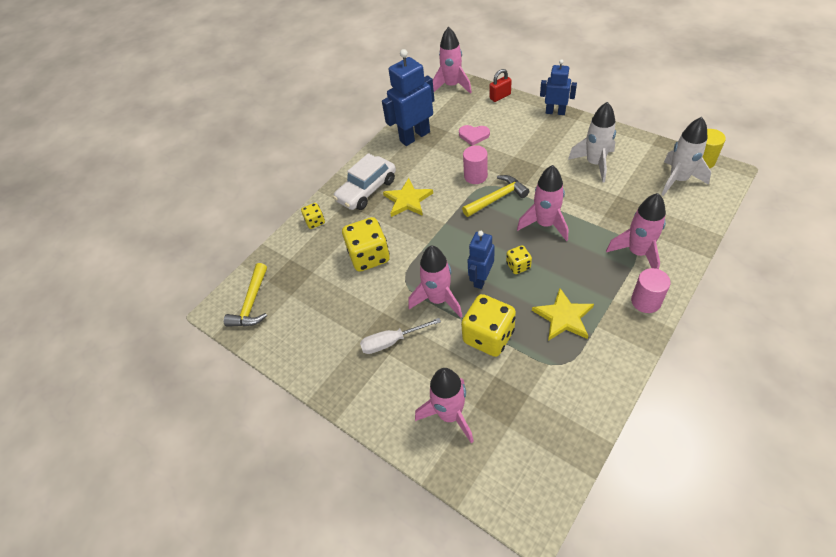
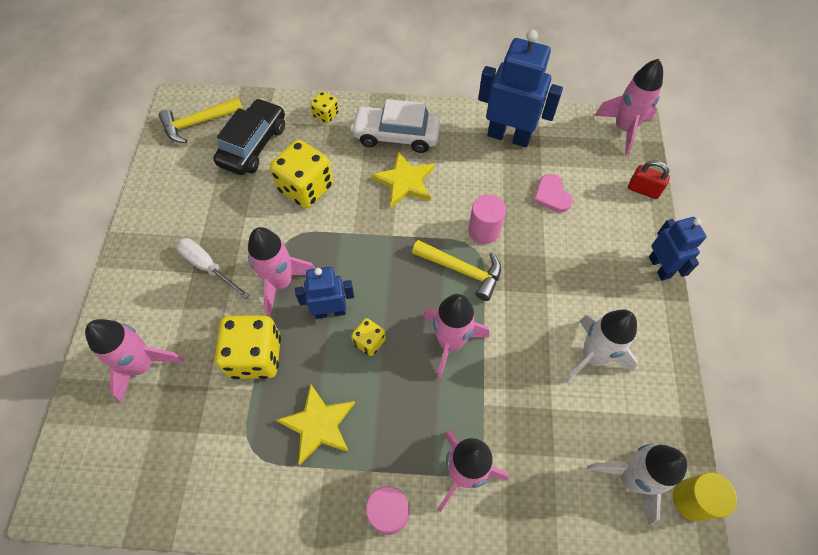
camera: 50 degrees right, 10 degrees up
(304, 274) = (253, 145): none -> black car

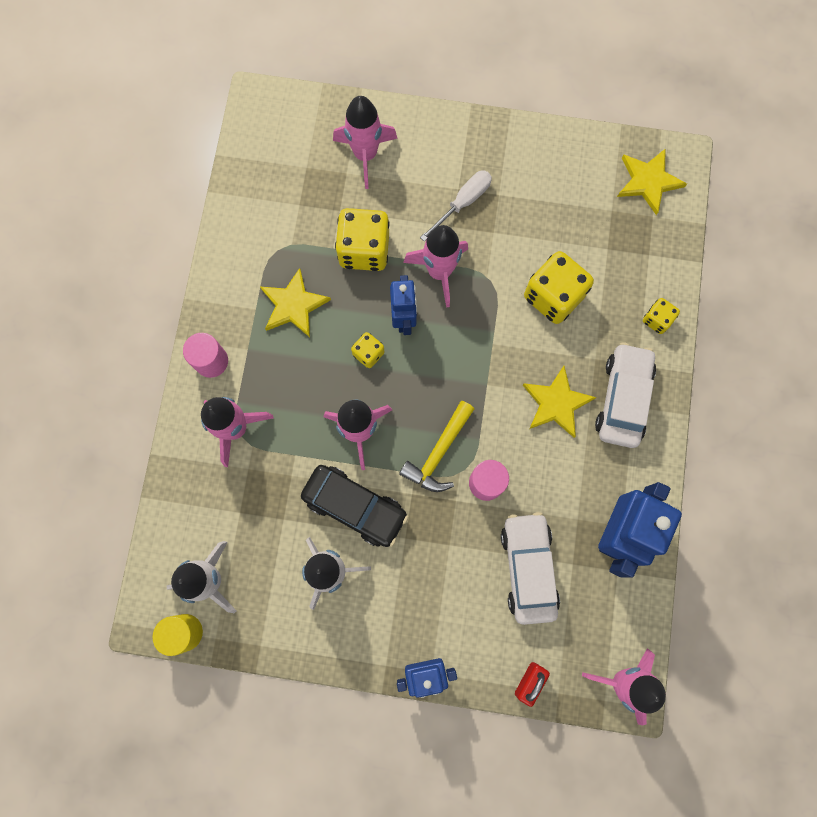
camera: 95 degrees right, 15 degrees up
(198, 123) = (648, 181): yellow hammer -> yellow star
(253, 145) = (615, 241): black car -> black car (355, 507)
(551, 195) = (528, 568): pink heart -> white car

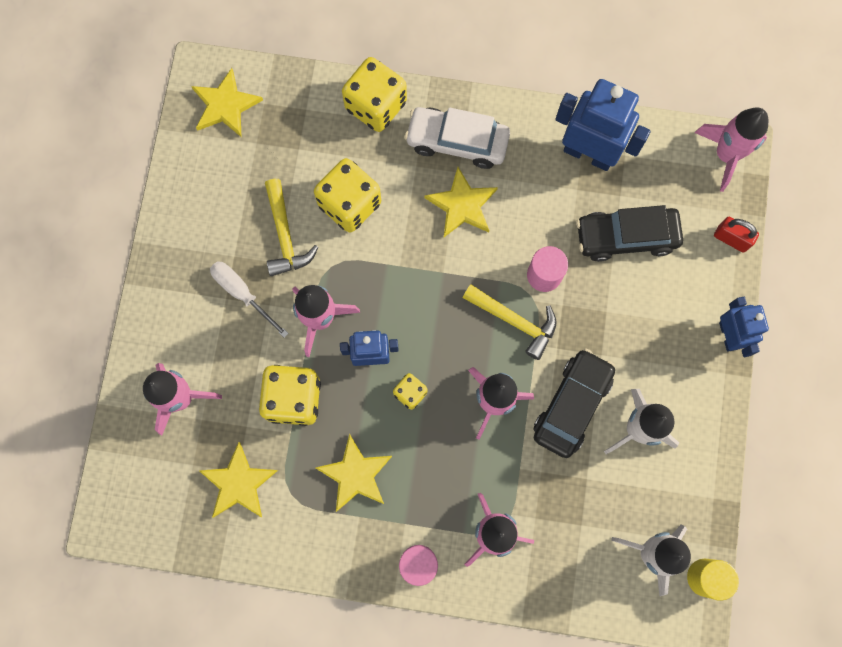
camera: 90 degrees left, 0 degrees up
(288, 205) = (238, 483): none -> yellow star
(519, 239) = (285, 236): none -> yellow hammer
(528, 568) = (626, 237): white car -> black car
(657, 320) = (376, 106): yellow dice -> yellow dice, size x1.95

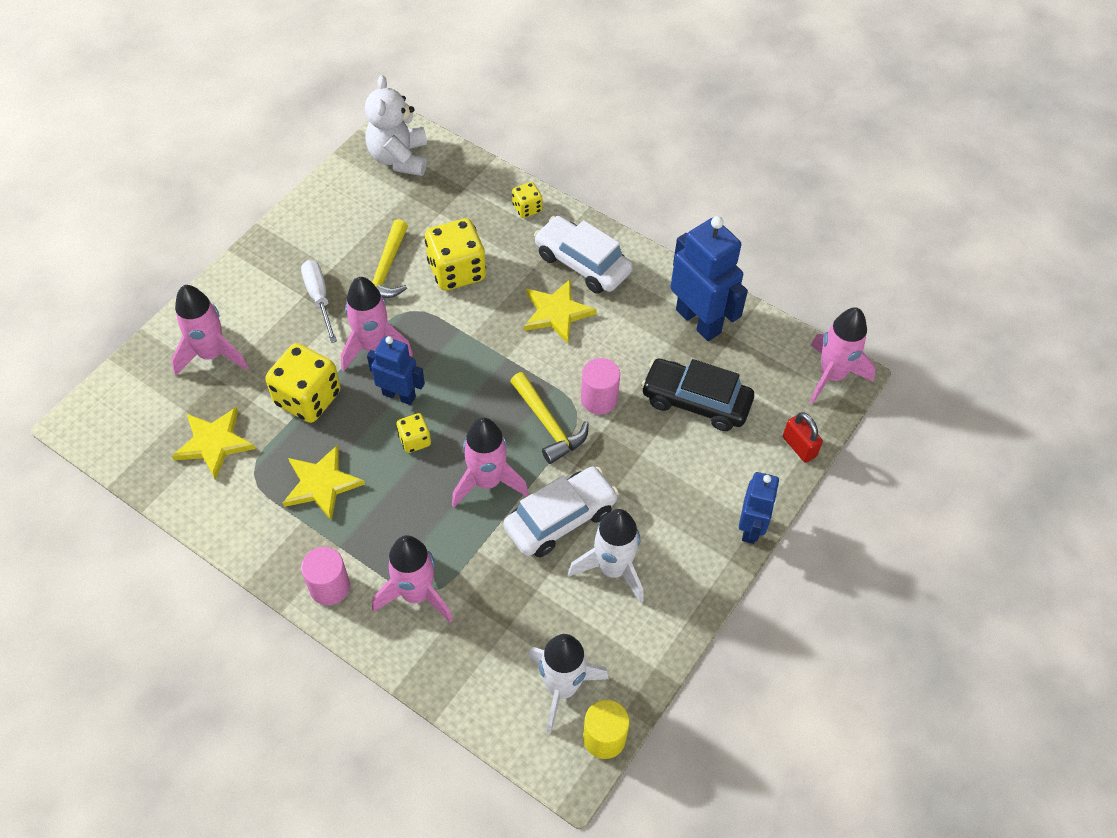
camera: 25 degrees right, 20 degrees down
(225, 105) = (399, 158): yellow star -> white teddy bear
(376, 106) = (527, 208): yellow dice -> yellow dice, size x0.51
(572, 405) = (560, 518): black car -> white car

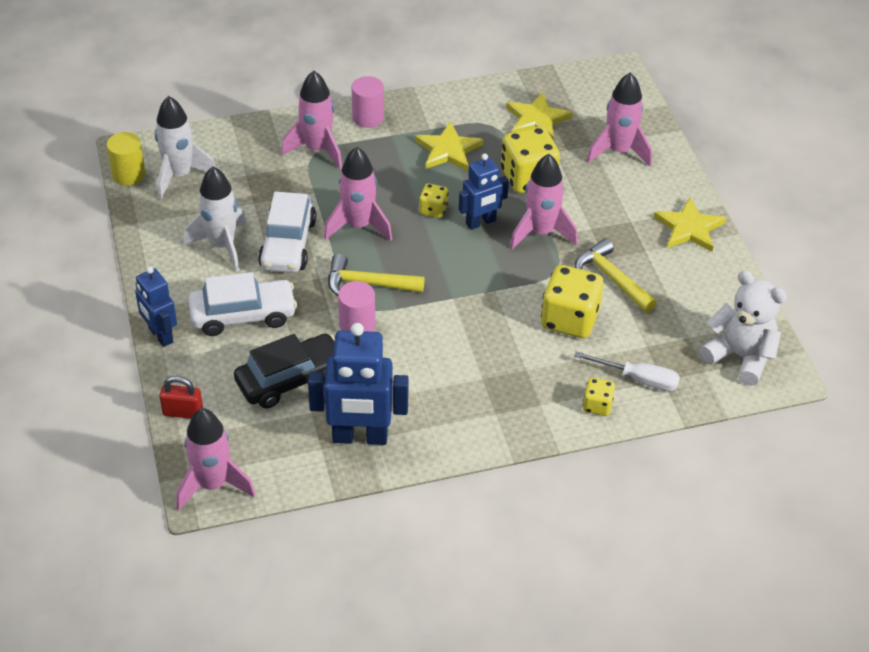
camera: 130 degrees right, 10 degrees down
(319, 298) = (619, 228): white screwdriver -> white screwdriver (638, 379)
(556, 313) = (464, 353): yellow star -> yellow star (689, 228)
(582, 263) = (498, 402): white car -> white car (243, 315)

